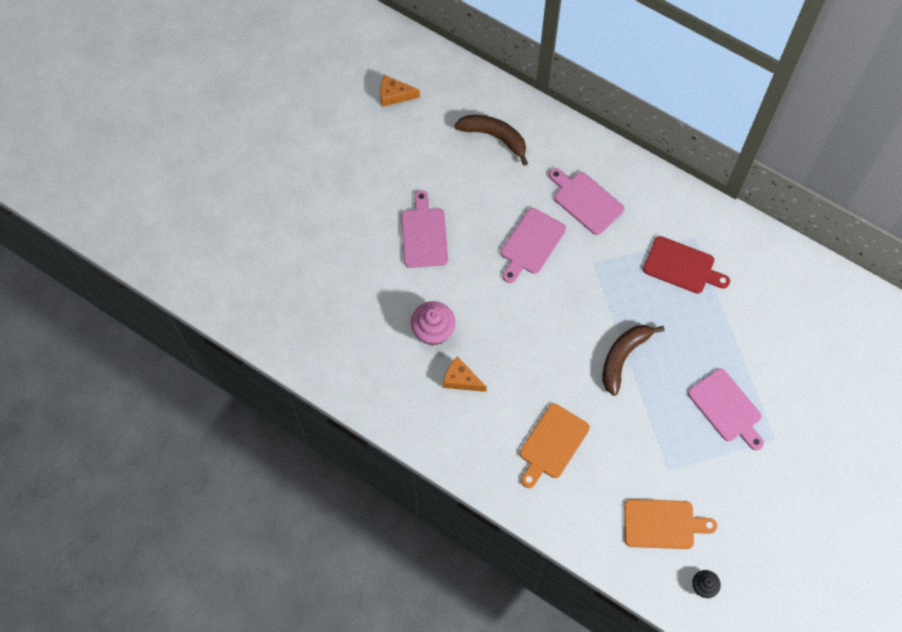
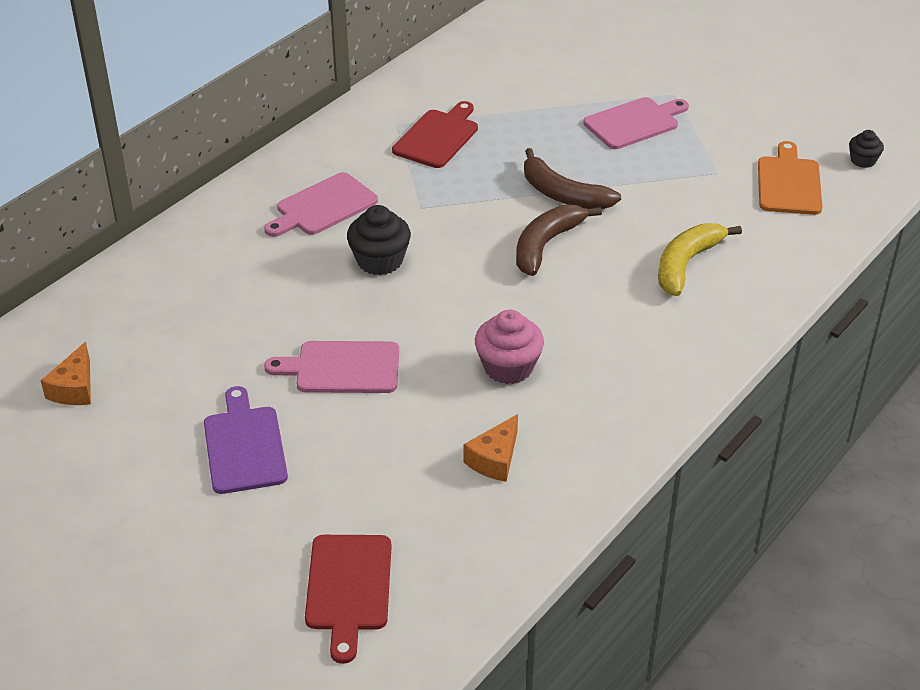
camera: 85 degrees left, 25 degrees down
(251, 260) = (348, 588): none -> red cutting board
(354, 192) = (244, 446): none -> purple cutting board
(461, 379) = (589, 343): orange cheese -> orange cheese (494, 459)
(494, 137) = (192, 283): brown banana -> brown banana (546, 245)
(531, 243) = (380, 261): pink cutting board -> black cupcake
(552, 444) = (686, 264): orange cutting board -> yellow banana

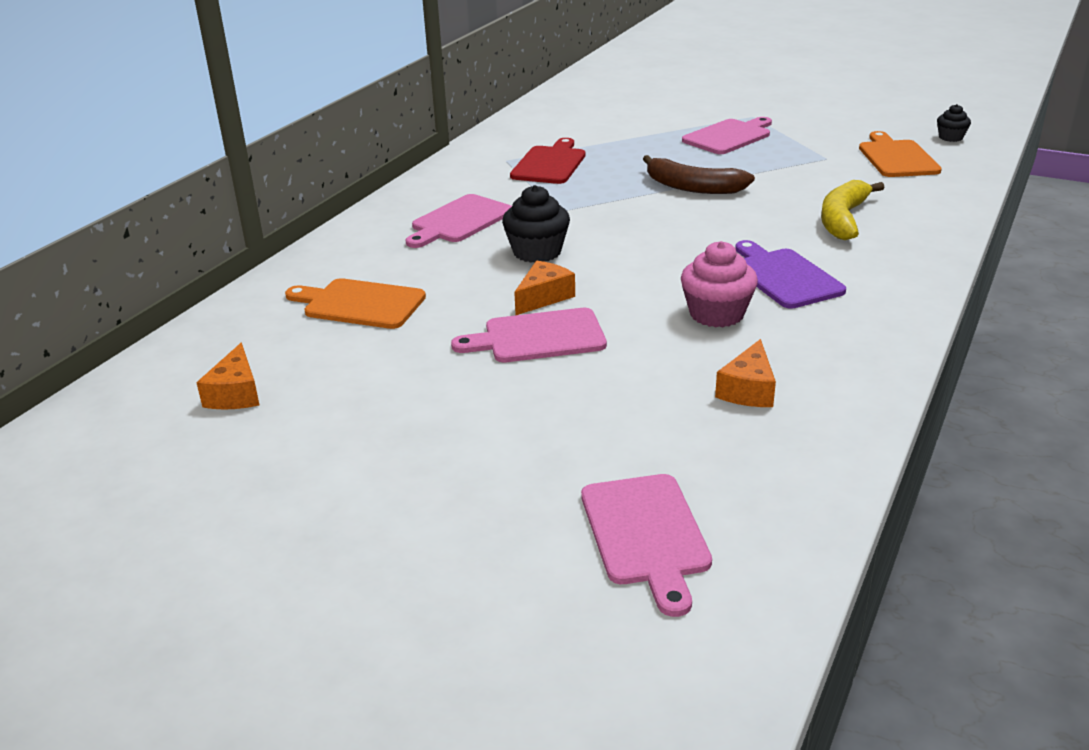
camera: 10 degrees left, 10 degrees down
(202, 301) = (360, 304): none -> orange cutting board
(244, 446) = (457, 417): purple cutting board -> purple cutting board (784, 277)
(348, 588) = (645, 534): red cutting board -> pink cutting board
(364, 320) = (544, 297): none -> orange cheese
(546, 245) = (698, 222): brown banana -> none

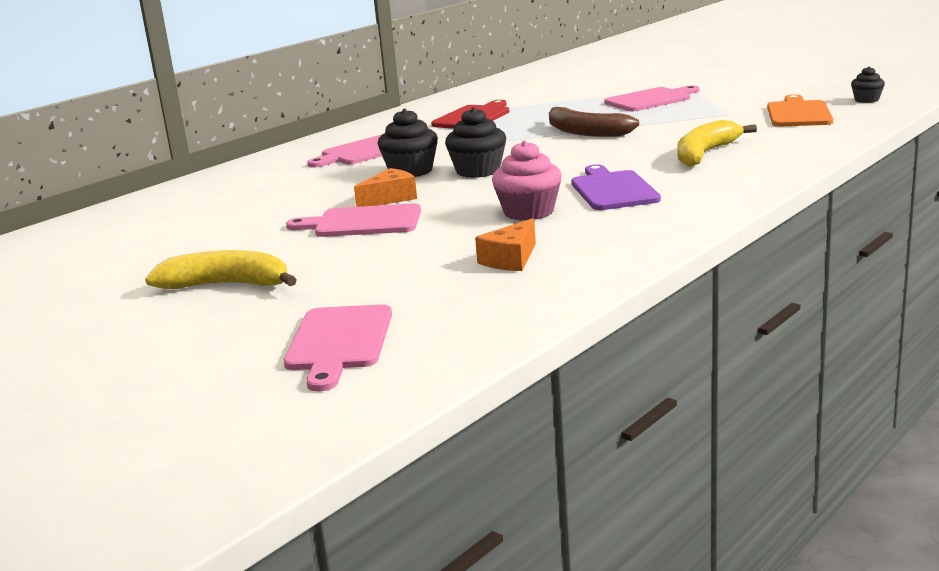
camera: 15 degrees right, 10 degrees down
(235, 393) = (99, 248): orange cheese -> none
(360, 304) = (239, 199): orange cutting board -> none
(446, 449) = (227, 285): none -> yellow banana
(615, 250) = (478, 171): none -> black cupcake

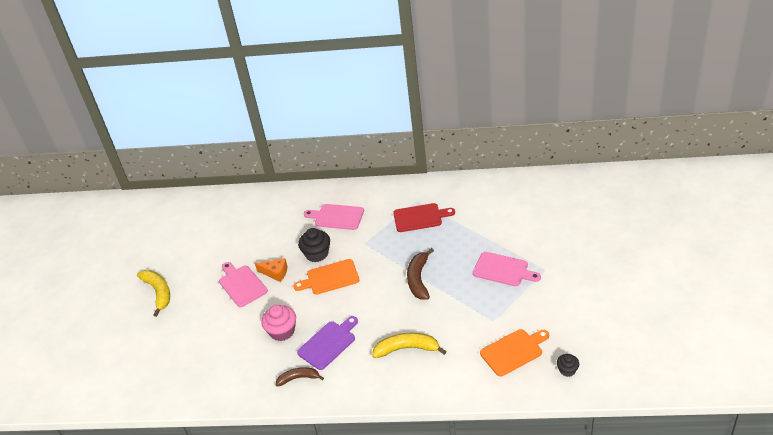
camera: 55 degrees right, 20 degrees up
(338, 342) = (124, 360): pink cutting board -> none
(478, 171) = (330, 277): black cupcake -> orange cutting board
(510, 259) = (222, 360): orange cheese -> none
(653, 216) = (299, 378): none -> brown banana

